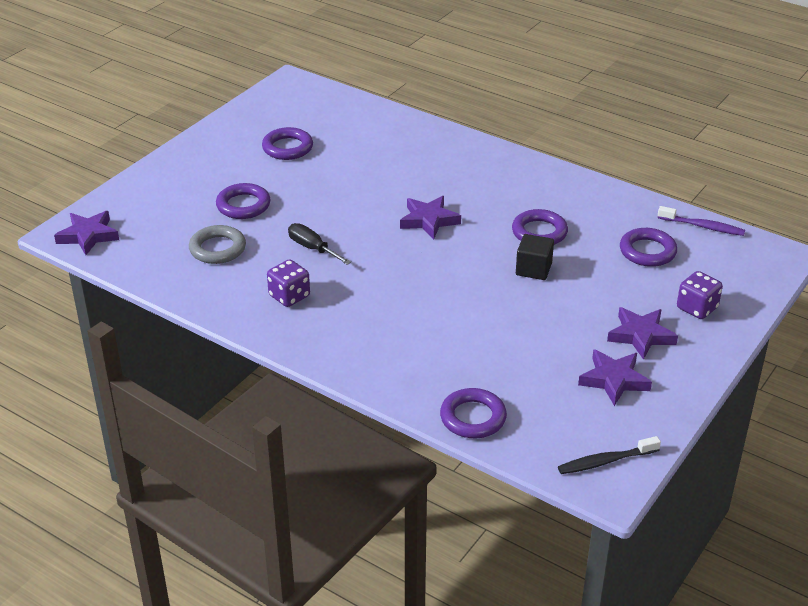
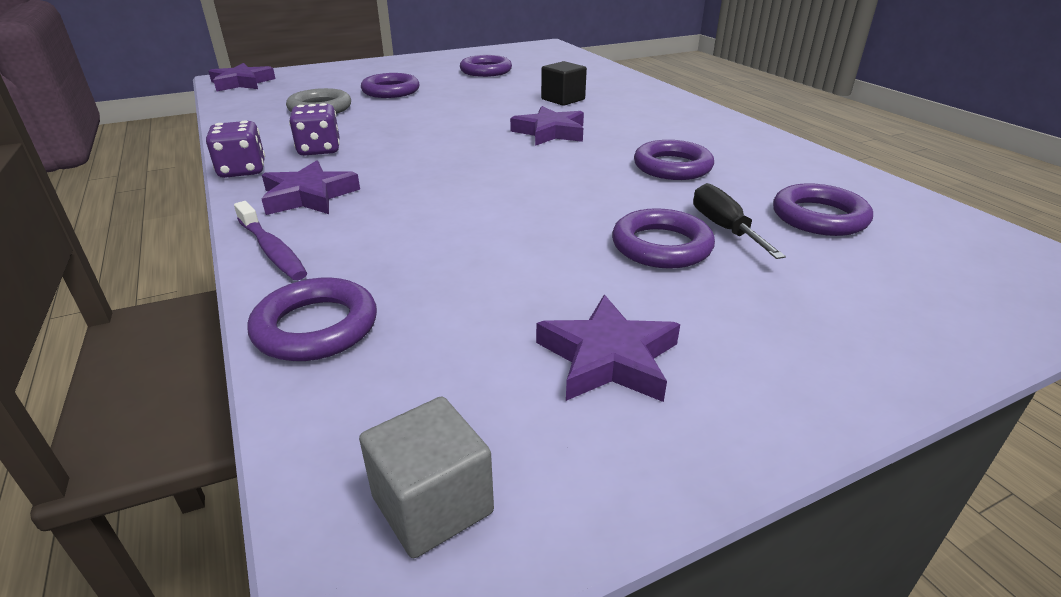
camera: 30 degrees right, 5 degrees down
(312, 248) = (402, 125): black screwdriver -> black screwdriver (724, 228)
(533, 269) = (626, 194): black cube -> black cube (563, 99)
(584, 304) = (661, 246): none -> purple ring
(605, 461) = (432, 504): black toothbrush -> grey cube
(641, 335) = (721, 310): purple star -> purple star (309, 196)
(697, 308) = (862, 304): purple dice -> purple dice (242, 170)
(703, 226) = (937, 213): purple toothbrush -> purple toothbrush (272, 250)

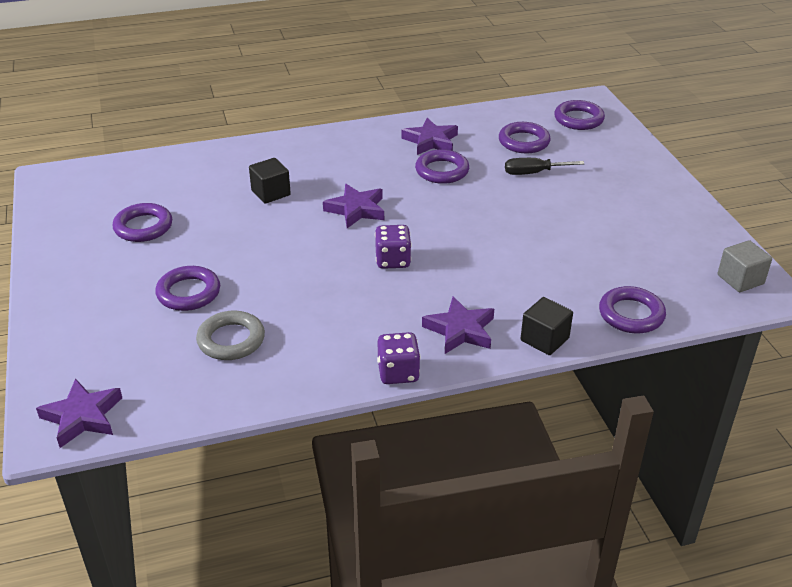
camera: 80 degrees left, 5 degrees up
(272, 250) = (544, 339): purple toothbrush -> black cube
(319, 150) = (359, 332): purple dice -> purple dice (393, 260)
(608, 358) = (653, 229): purple star -> purple star (431, 141)
(661, 246) = (552, 196): purple ring -> purple ring (578, 119)

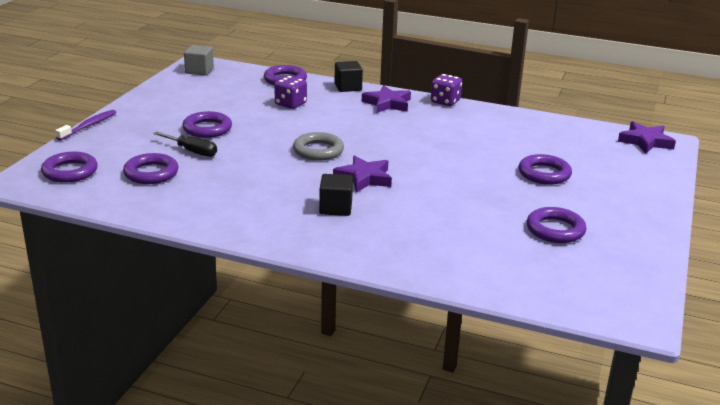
camera: 145 degrees left, 10 degrees down
(231, 340) = (532, 143): grey ring -> grey ring (318, 151)
(271, 193) = (419, 215): black cube -> black cube (335, 208)
(393, 260) = (380, 142): purple dice -> purple dice (290, 104)
(431, 141) = (221, 204): purple star -> none
(442, 171) = (255, 178): purple ring -> purple ring (207, 129)
(661, 159) = (89, 126): none -> purple toothbrush

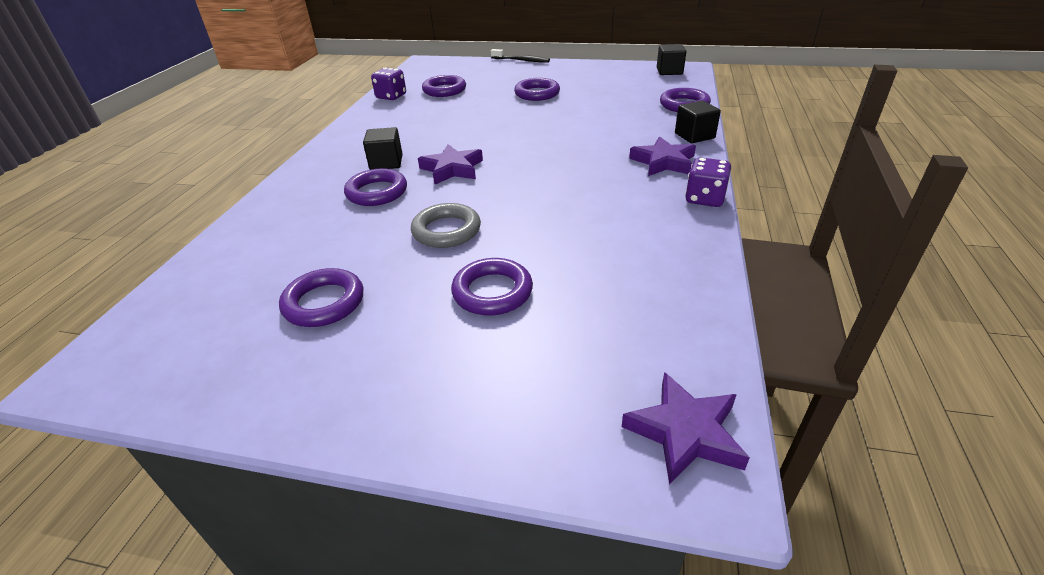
camera: 85 degrees right, 10 degrees up
(70, 171) = (442, 69): purple ring -> purple ring (377, 192)
(89, 126) = (521, 60): purple toothbrush -> black toothbrush
(192, 151) = (488, 96): black screwdriver -> none
(199, 70) = (669, 71): grey cube -> black cube
(290, 104) = (618, 115): purple dice -> purple dice (391, 96)
(318, 151) = (510, 141): grey ring -> grey ring (446, 230)

